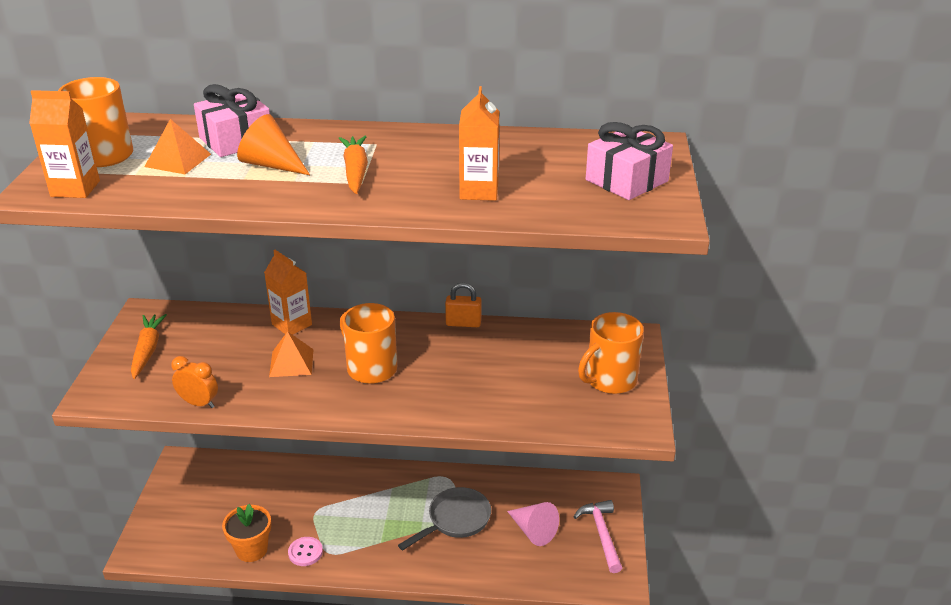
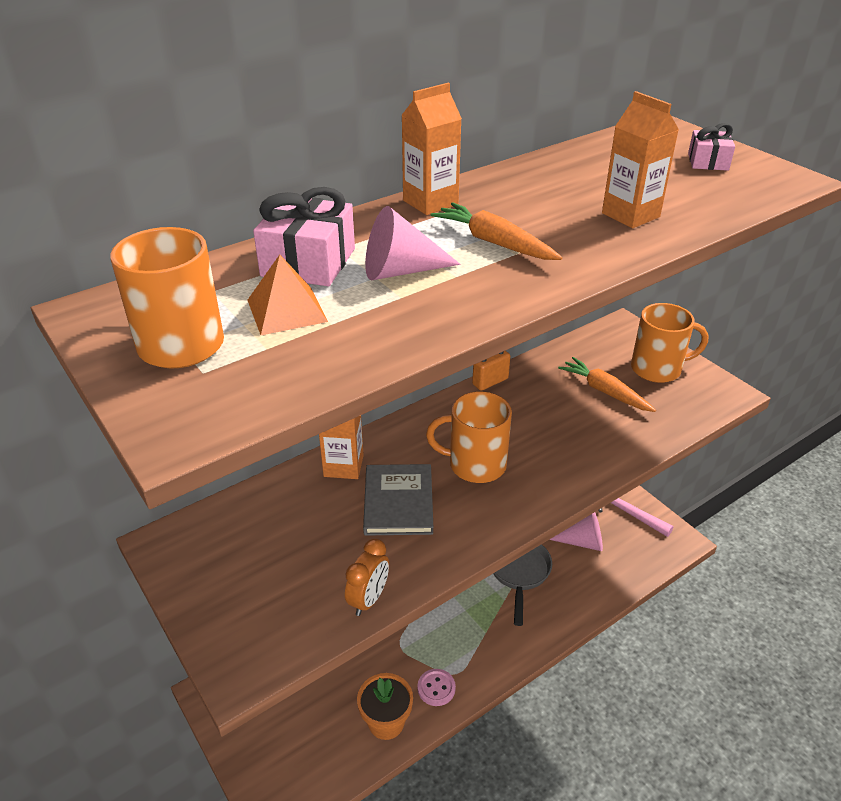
camera: 40 degrees left, 5 degrees up
(75, 189) = (226, 400): orange carton -> orange carton (430, 202)
(147, 350) = (229, 581): orange carrot -> orange carrot (605, 391)
(199, 403) = (369, 599): orange clock -> orange clock turned 135 degrees clockwise
(272, 165) = (401, 271): orange cone -> pink cone
(291, 363) = (398, 502): orange pyramid -> grey book
(609, 380) = (658, 369): orange mug -> orange mug turned 105 degrees counterclockwise
(626, 180) = (708, 162): pink gift -> pink gift, size x0.60

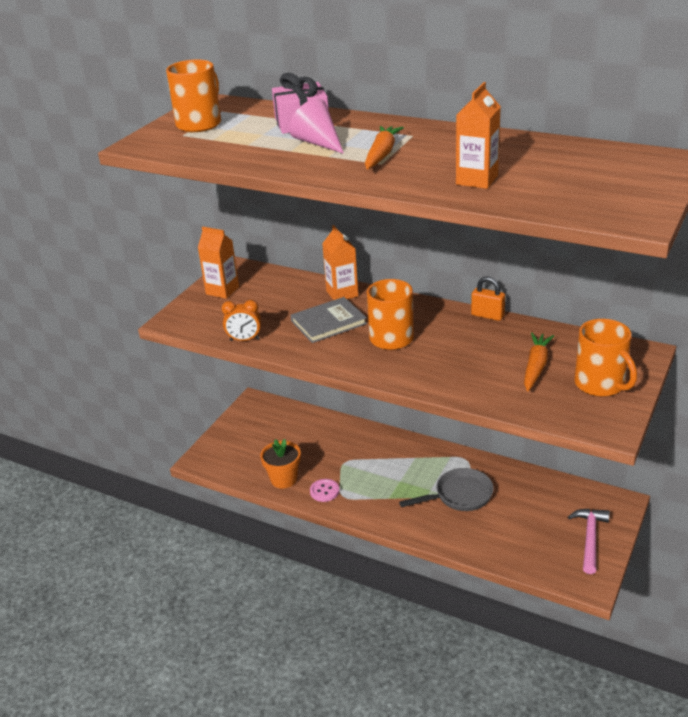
camera: 65 degrees right, 5 degrees down
(287, 310) = (249, 133): orange pyramid -> none
(430, 202) = (412, 127): orange carton -> orange carton (222, 290)
(582, 542) = (526, 520): pink cone -> none
(708, 162) = (620, 186): pink gift -> none

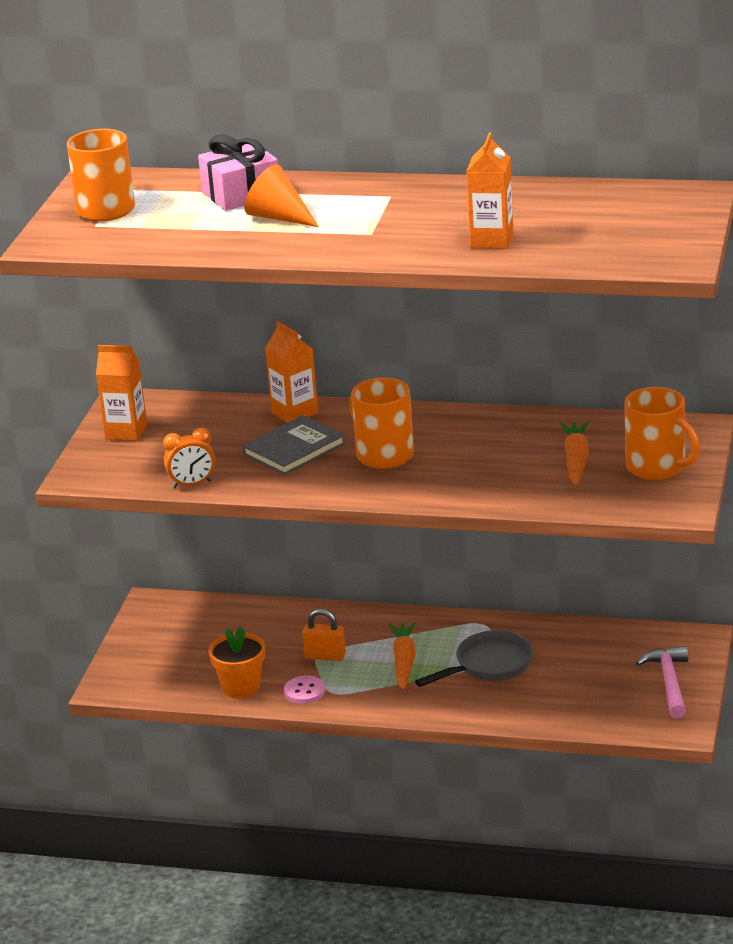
camera: 15 degrees left, 5 degrees down
(318, 143) = (279, 217): pink cone -> orange cone
(381, 154) = (366, 223): orange carrot -> orange carrot (404, 662)
(487, 315) = (496, 413): orange padlock -> orange padlock (325, 656)

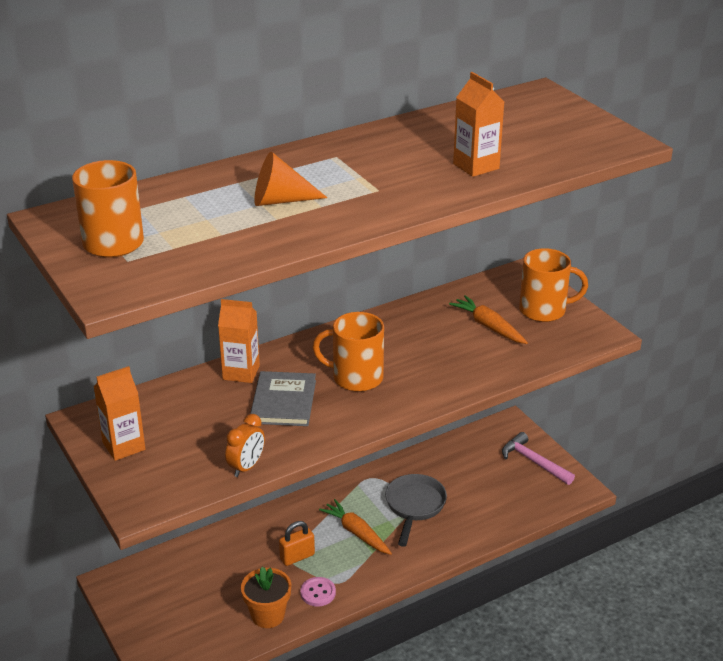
camera: 45 degrees left, 5 degrees up
(241, 194) = (212, 191): pink gift -> none

